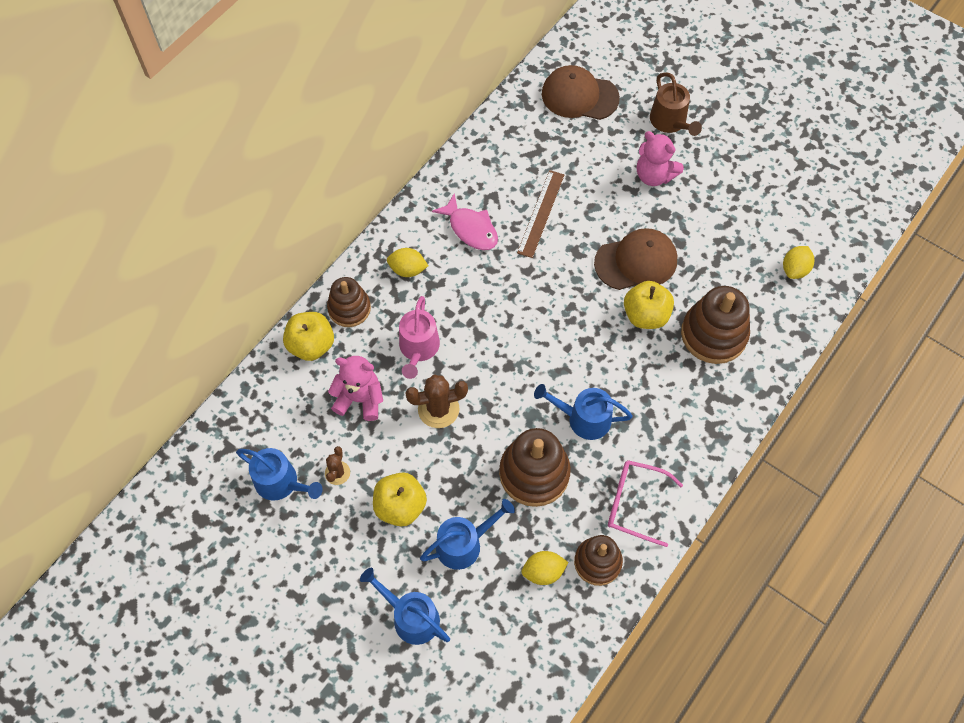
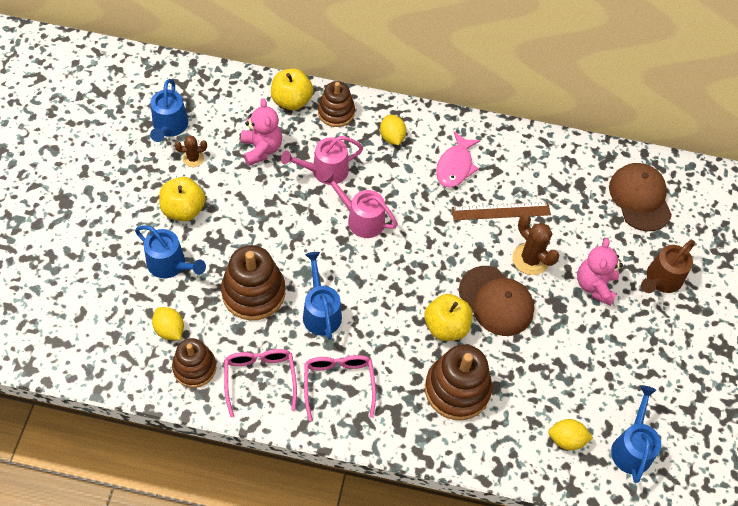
camera: 60 degrees right, 5 degrees down
(411, 617) = (96, 251): blue watering can -> blue watering can (632, 448)
(438, 409) = (278, 204): brown cactus -> brown cactus (530, 259)
(493, 338) = (361, 219): none -> pink watering can
(668, 434) = (338, 384): none -> pink glasses

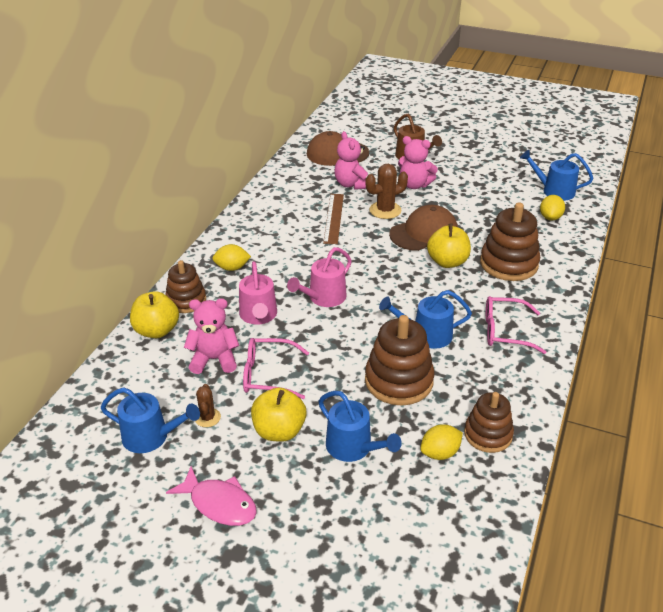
camera: 75 degrees left, 20 degrees down
(170, 264) = (353, 447): blue watering can -> blue watering can turned 90 degrees clockwise
(260, 379) = (500, 384): pink glasses -> pink glasses (268, 375)
(455, 166) = (278, 235): pink fish -> pink fish (219, 504)
(575, 221) = (352, 184): none -> pink teddy bear

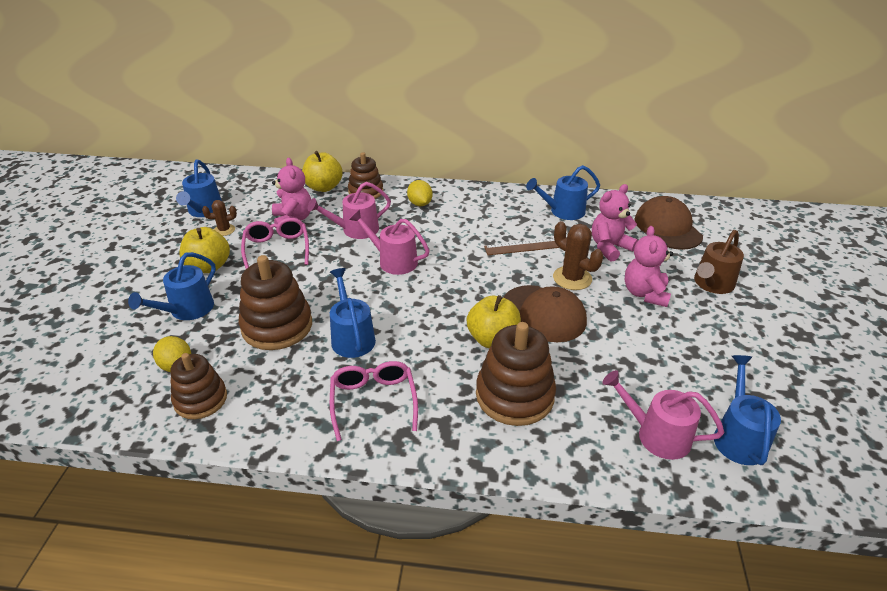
camera: 75 degrees right, 0 degrees up
(219, 504) = (133, 253): pink fish -> none
(289, 193) = (563, 211): none -> blue watering can
(550, 217) = (657, 435): yellow lemon -> pink watering can

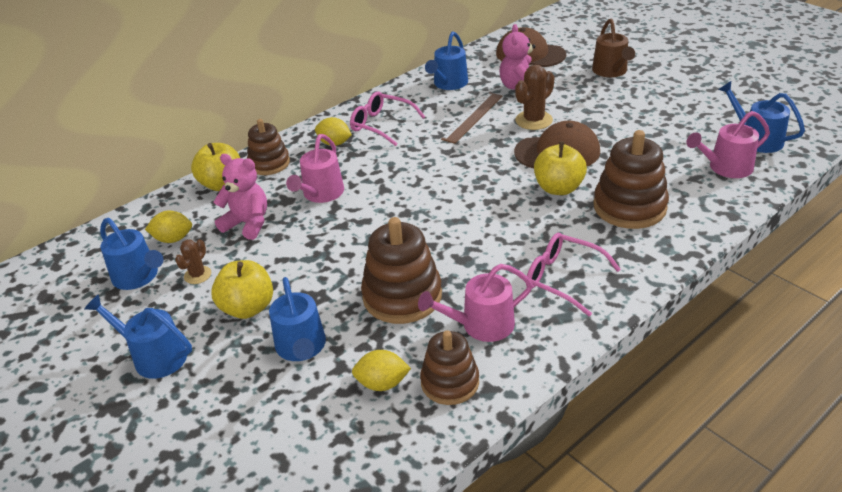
camera: 45 degrees left, 0 degrees up
(250, 202) = (173, 239): none -> yellow lemon
(277, 249) = (282, 252): pink glasses -> pink glasses (381, 125)
(352, 337) = (471, 258): blue watering can -> blue watering can (154, 356)
(393, 261) = (397, 193): pink watering can -> pink watering can (481, 325)
(572, 278) = (534, 120): brown cactus -> brown cactus turned 45 degrees counterclockwise
(645, 294) = (588, 101): pink teddy bear -> none

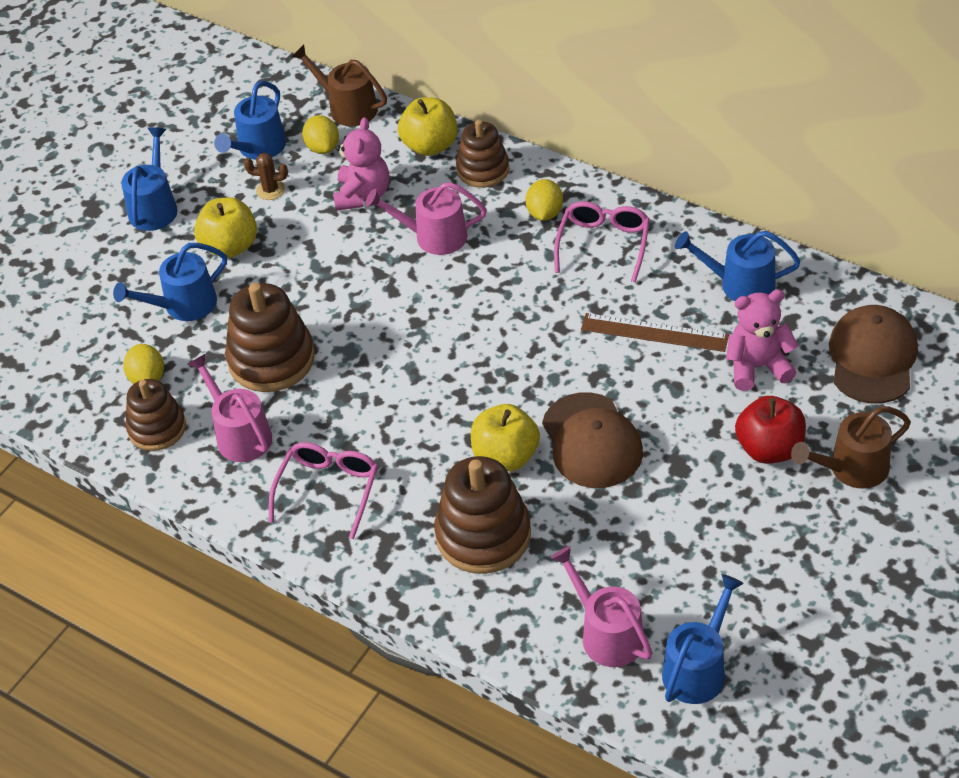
camera: 75 degrees right, 10 degrees up
(139, 220) = (348, 107): none -> brown watering can
(534, 120) = (667, 400): brown cactus -> none
(587, 93) = (769, 449): none -> red apple

